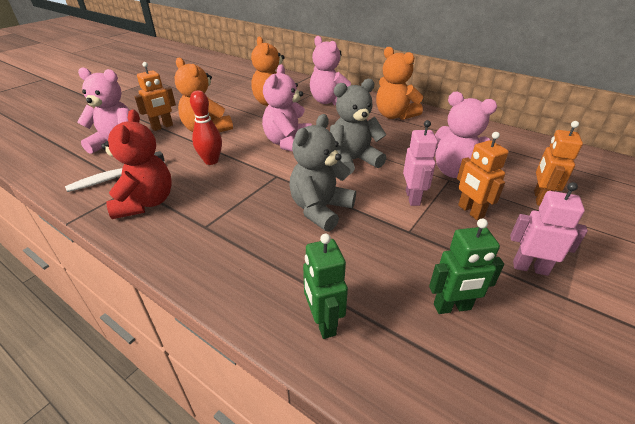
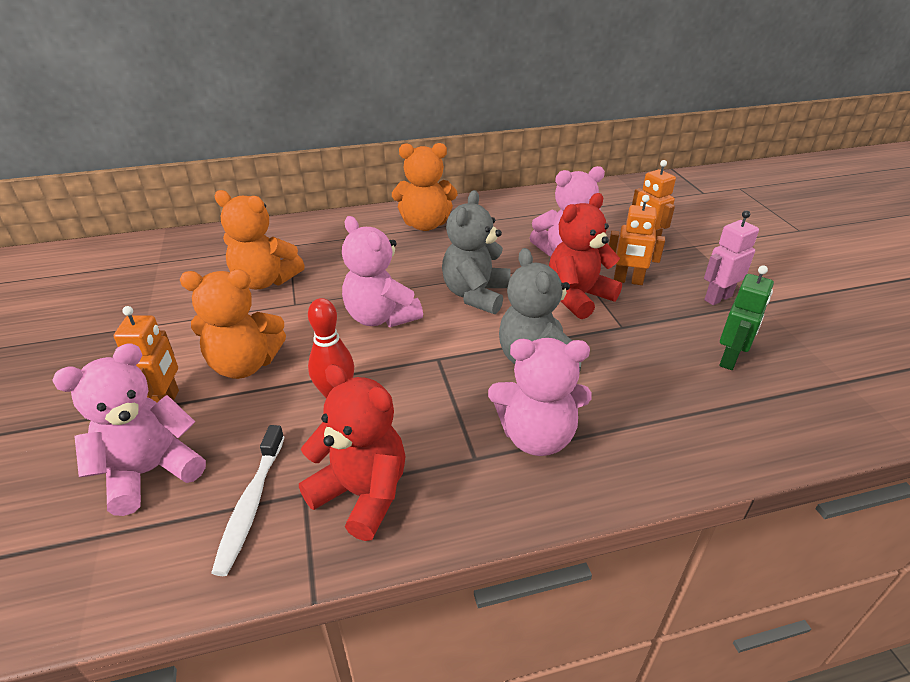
camera: 50 degrees left, 0 degrees up
(323, 322) = (695, 439): green robot -> none
(329, 101) = (328, 243): pink teddy bear -> pink teddy bear (536, 436)
(413, 198) = (578, 297): pink robot -> red teddy bear

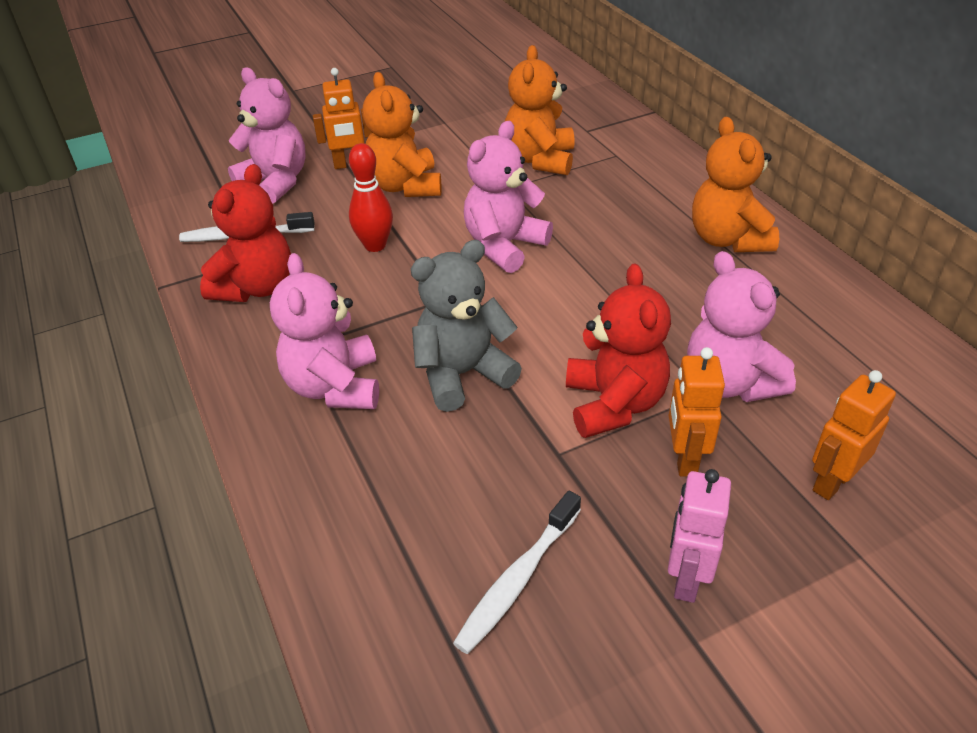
camera: 80 degrees right, 5 degrees up
(476, 295) = (577, 308): grey teddy bear -> none
(578, 297) = (614, 404): red teddy bear -> red teddy bear turned 45 degrees clockwise
(717, 298) = (686, 578): pink robot -> pink robot turned 120 degrees counterclockwise
(730, 359) = (517, 580): green robot -> white toothbrush

